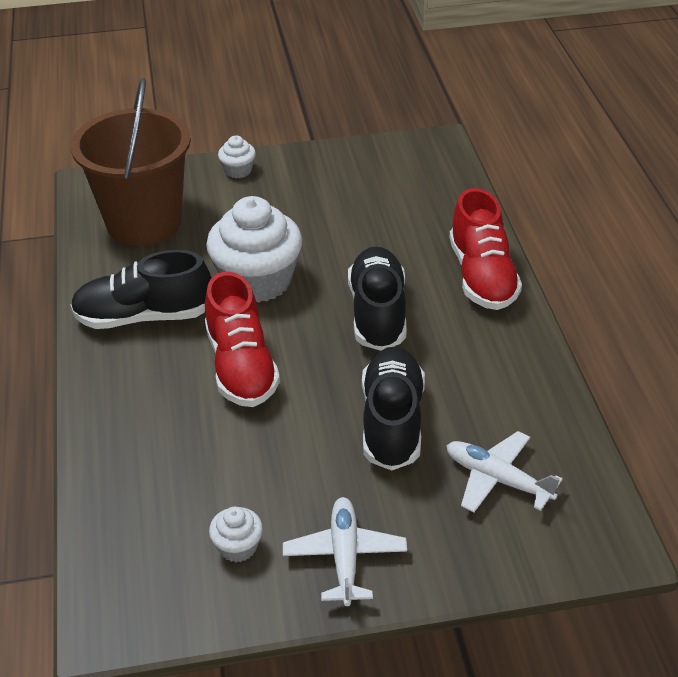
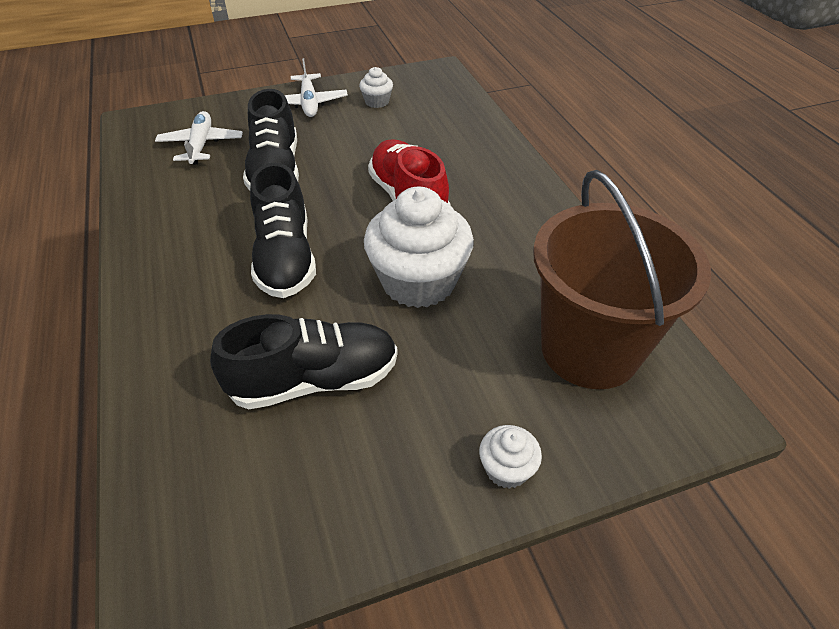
camera: 170 degrees right, 5 degrees up
(144, 317) = (518, 233): black shoe -> black shoe (314, 380)
(482, 276) = (163, 312): red shoe -> none
(497, 479) = (201, 145): white plane -> white plane turned 120 degrees counterclockwise

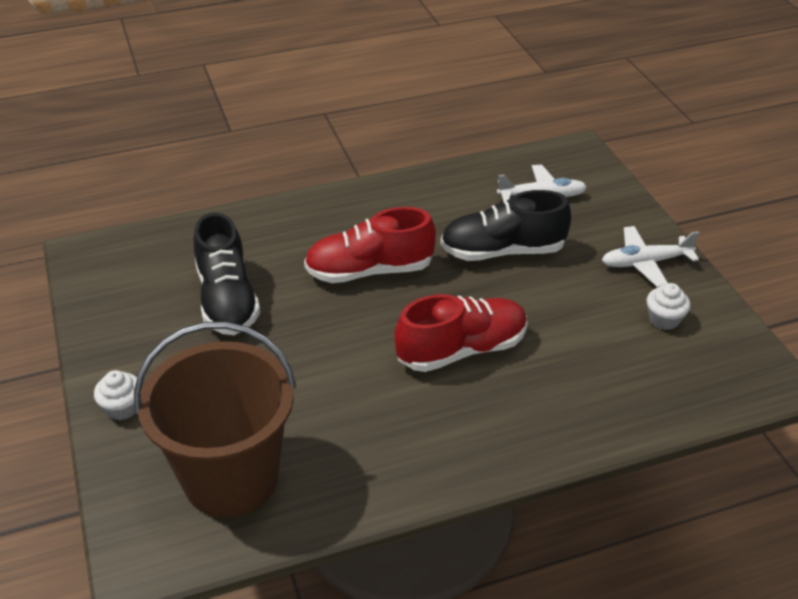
camera: 90 degrees right, 5 degrees down
(285, 257) = (370, 271): black shoe -> red shoe
(418, 281) = (333, 358): white cupcake -> none

